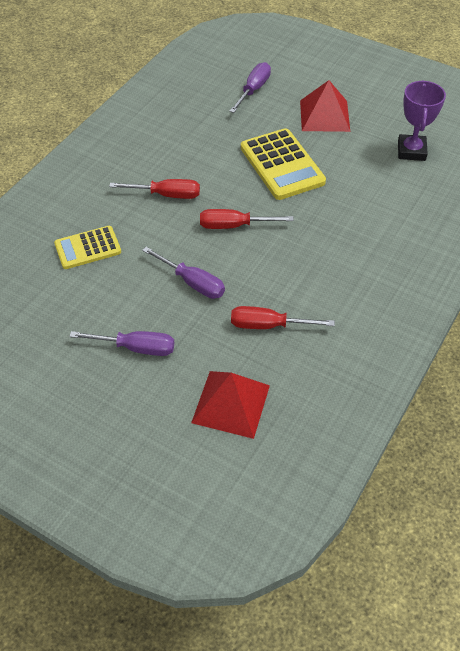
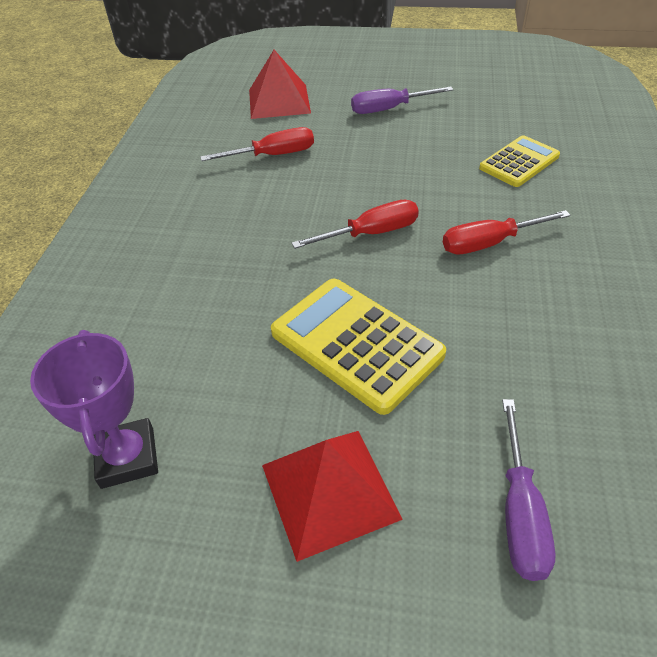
camera: 160 degrees right, 5 degrees down
(192, 282) = (377, 166): purple screwdriver -> none

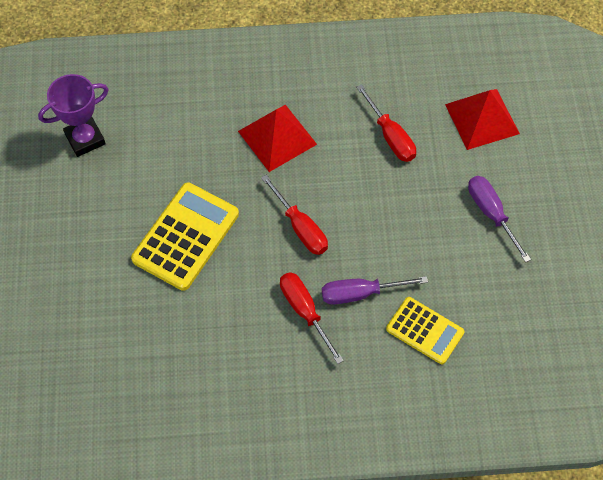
camera: 75 degrees right, 15 degrees up
(329, 491) = (77, 242): red pyramid -> red pyramid (277, 137)
(520, 512) = (77, 337): purple screwdriver -> purple screwdriver (360, 293)

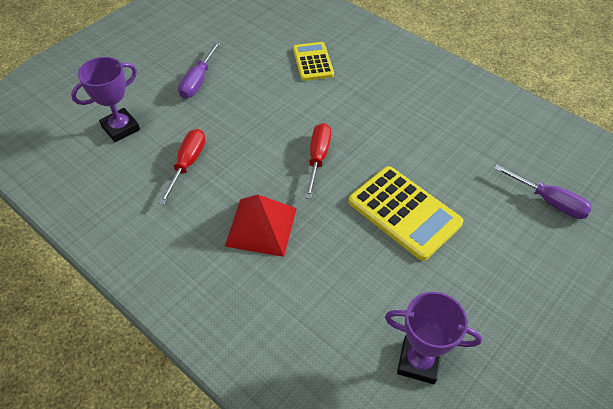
camera: 135 degrees left, 10 degrees down
(186, 237) = (404, 212): yellow calculator -> yellow calculator turned 120 degrees counterclockwise
(305, 312) = (370, 115): red screwdriver -> none
(360, 293) = (325, 100): purple screwdriver -> purple screwdriver (549, 201)
(482, 119) = (120, 128): red pyramid -> purple trophy

